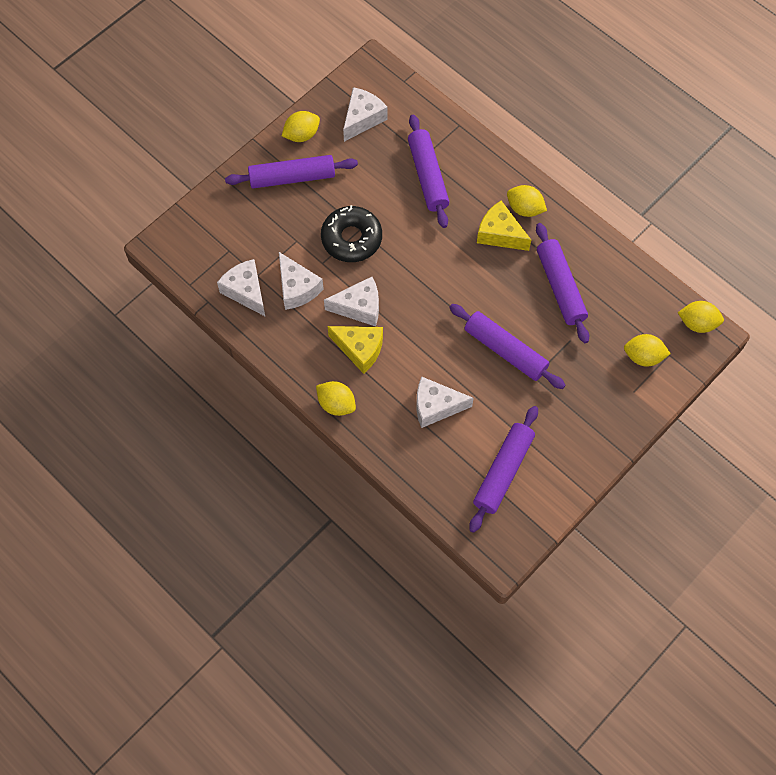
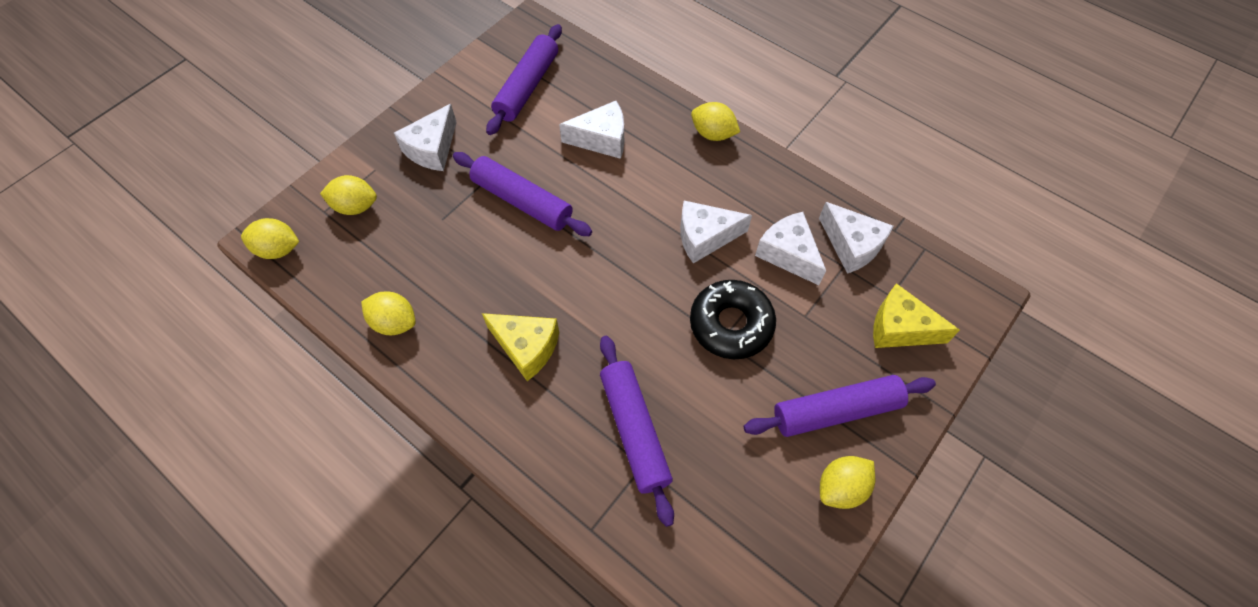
camera: 175 degrees right, 5 degrees down
(360, 349) = (696, 190): yellow cheese -> yellow cheese (900, 328)
(362, 119) = (750, 527): white cheese -> white cheese (432, 149)
(524, 209) = (489, 388): yellow lemon -> yellow lemon (394, 322)
(560, 287) = (448, 281): purple rolling pin -> none

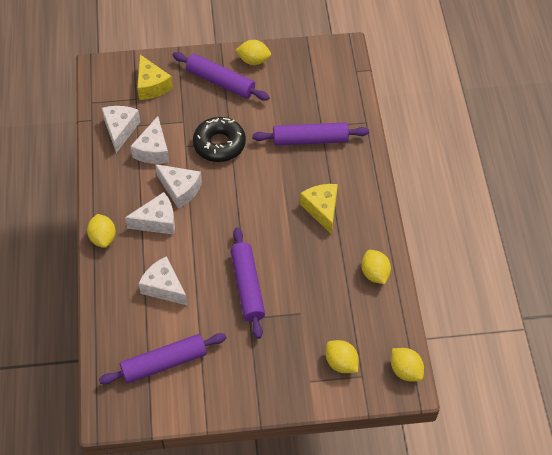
camera: 135 degrees left, 5 degrees down
(432, 149) = (264, 366): white cheese -> white cheese (157, 221)
(635, 430) = (310, 139): purple rolling pin -> purple rolling pin turned 60 degrees clockwise

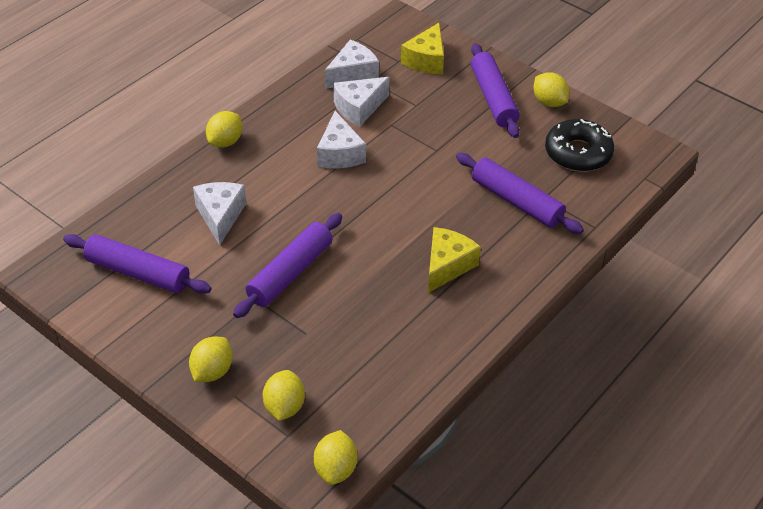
camera: 45 degrees right, 10 degrees down
(157, 221) = (286, 163): white cheese -> none
(219, 144) = (424, 144): black donut -> black donut (578, 153)
(375, 274) = (423, 360): yellow lemon -> yellow lemon (212, 371)

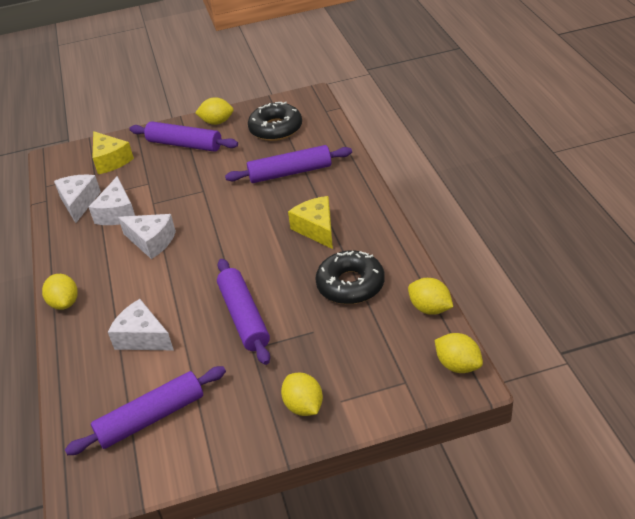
camera: 50 degrees left, 5 degrees down
(284, 407) = (376, 373): yellow lemon -> yellow lemon (430, 308)
(387, 332) = (350, 285): none -> black donut

